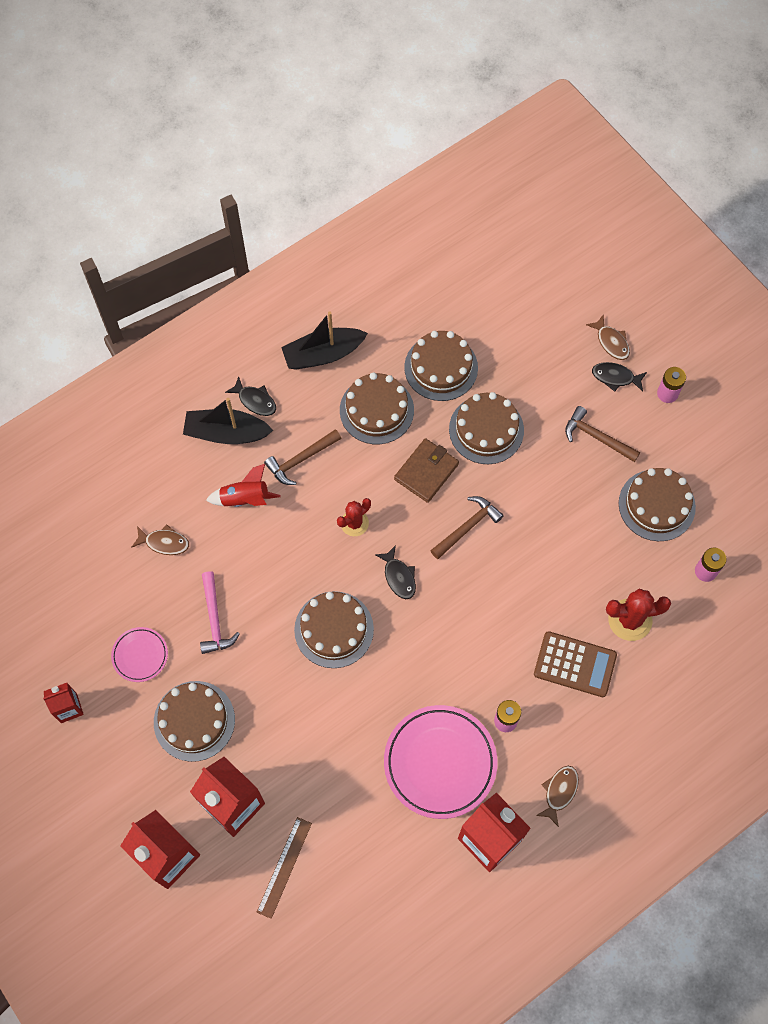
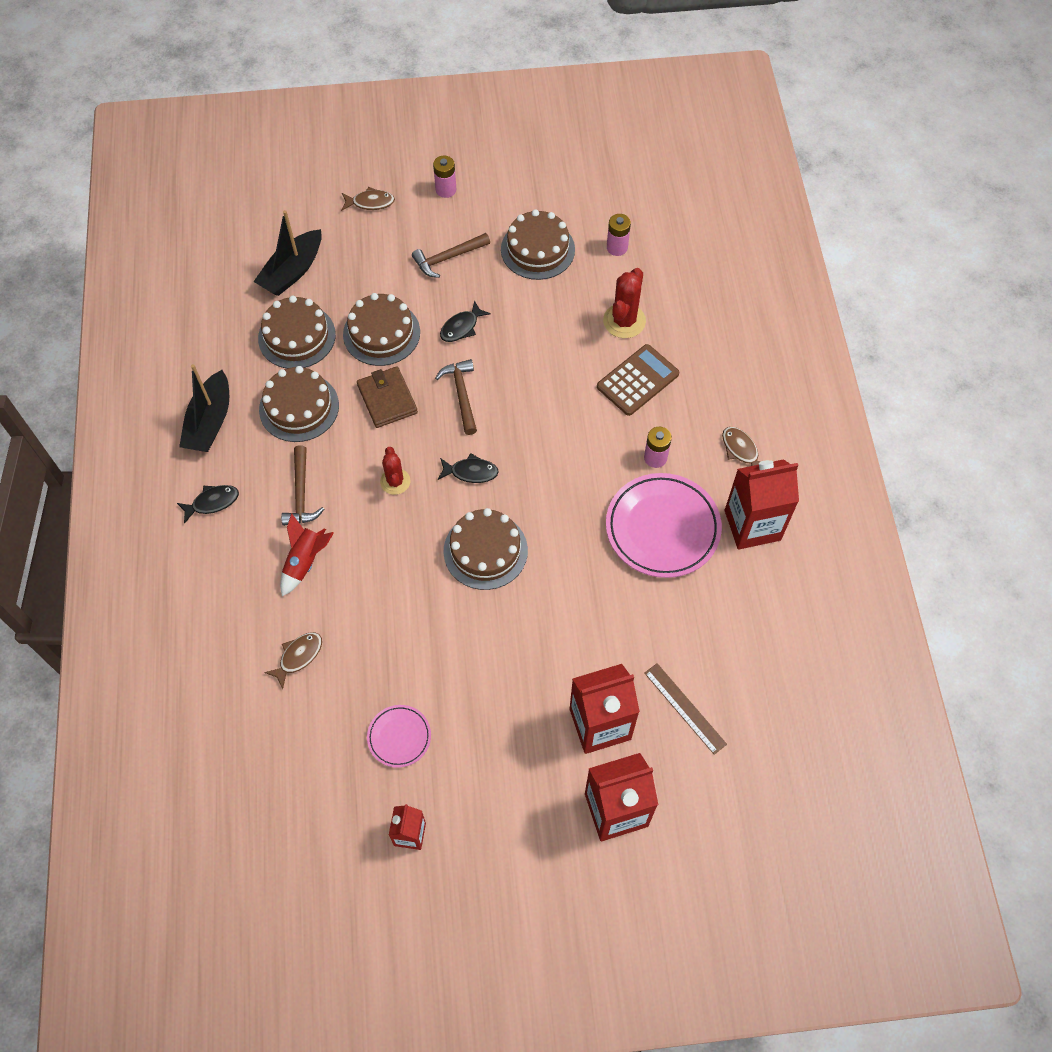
camera: 60 degrees left, 5 degrees down
(194, 721) = (497, 719): brown cake -> none
(214, 619) = (407, 649): pink hammer -> none
(226, 433) = (226, 544): black boat -> black boat (292, 271)
(615, 377) = (404, 217): black fish -> black fish (461, 327)

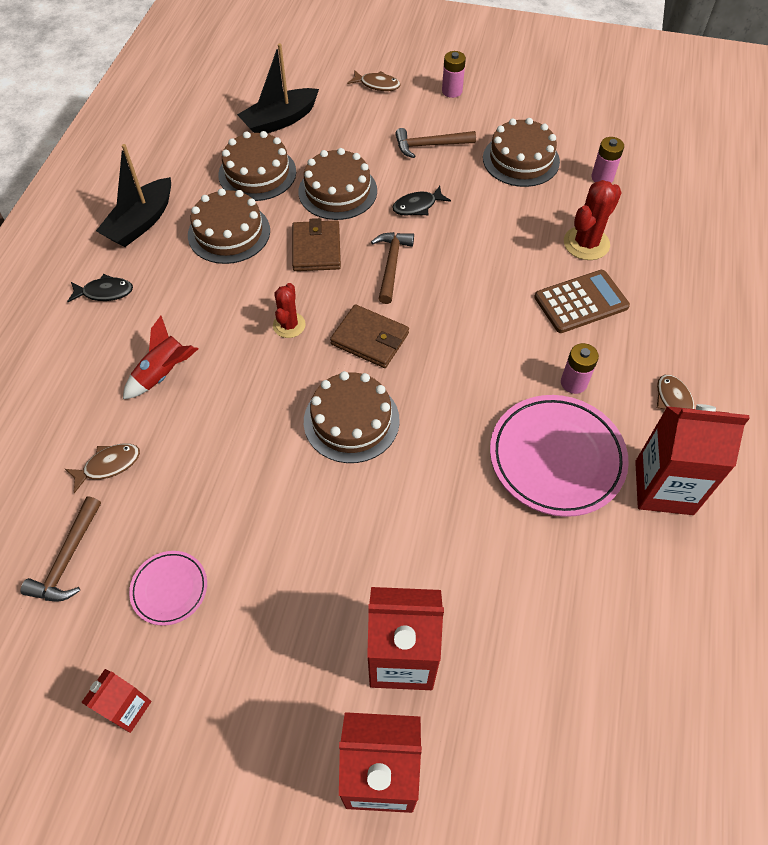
camera: 20 degrees right, 5 degrees down
(301, 494) = (192, 309): brown hammer -> brown hammer (68, 559)
(471, 472) = (370, 339): black fish -> brown wallet
(685, 708) = (512, 675): brown ruler -> none

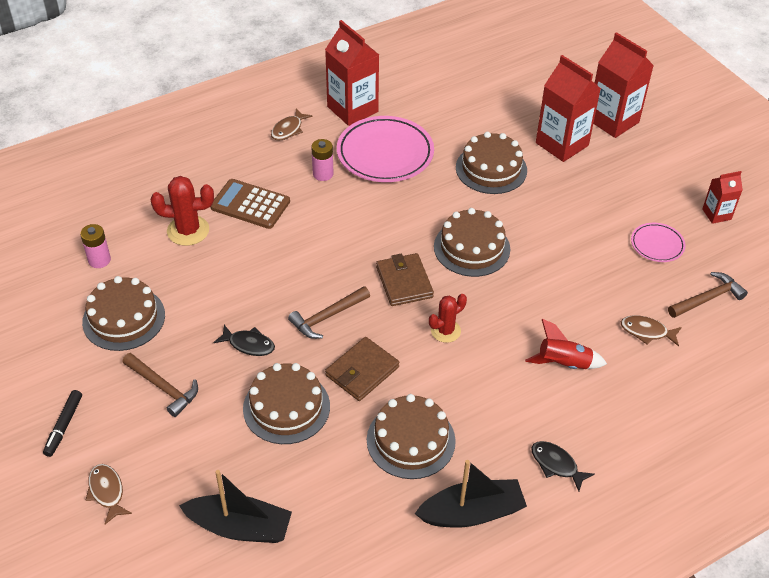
camera: 135 degrees left, 10 degrees down
(257, 173) = (326, 482): brown cake -> brown cake (491, 169)
(452, 91) = (64, 426): pink battery -> black marker

